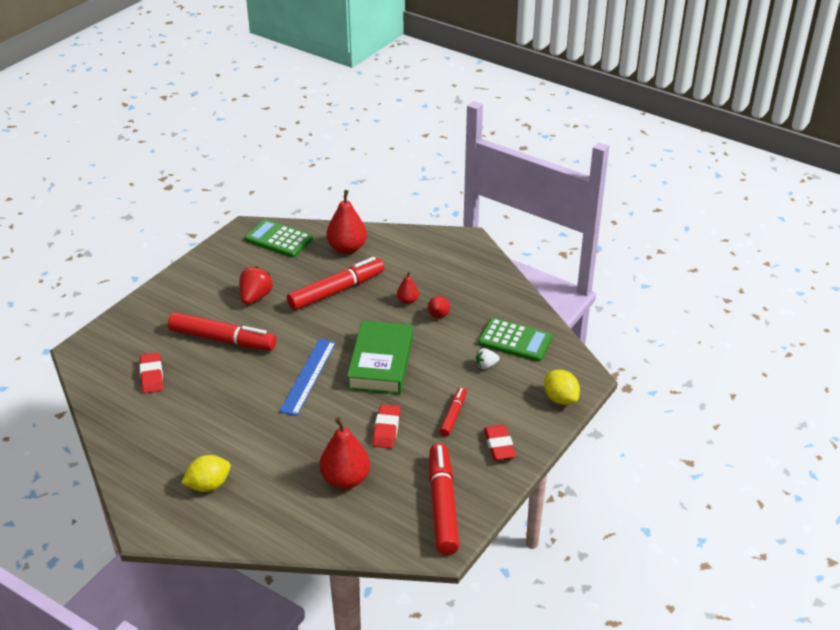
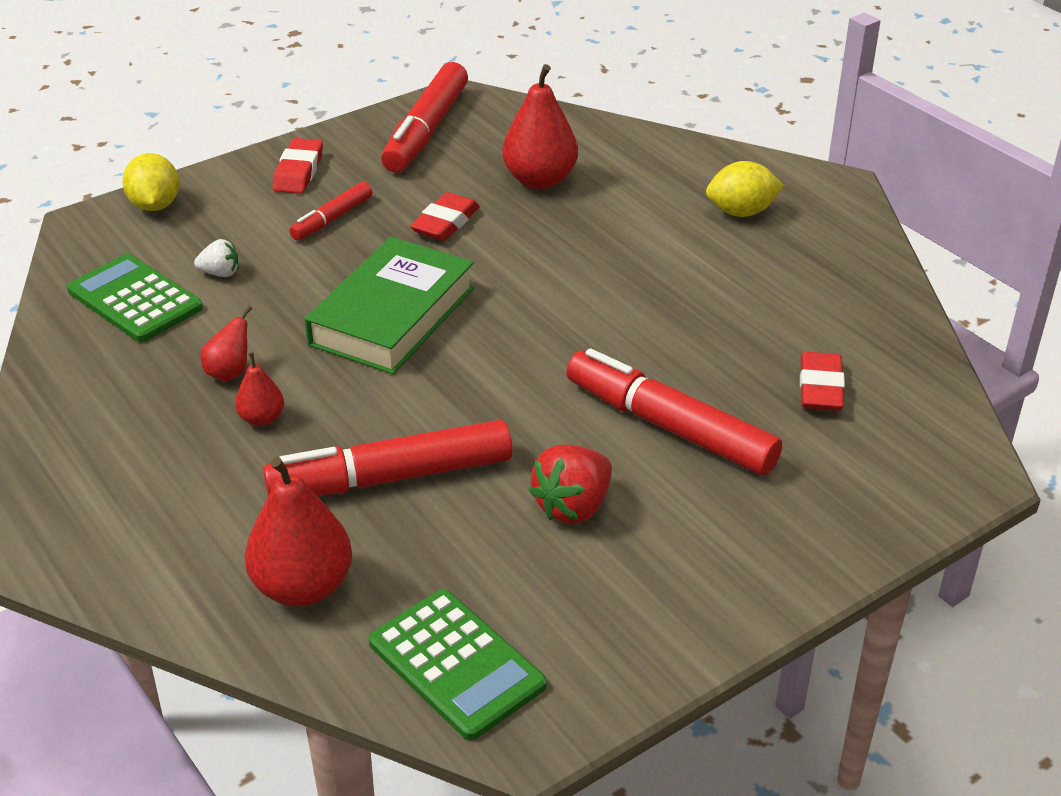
camera: 160 degrees left, 0 degrees up
(308, 376) = (530, 323): blue ruler -> none

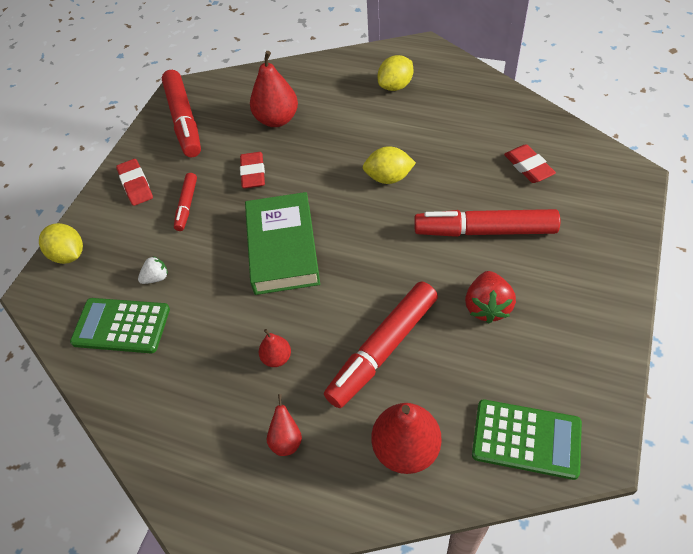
camera: 30 degrees left, 15 degrees up
(229, 373) = (228, 340): red pear -> red pear (286, 440)
(610, 307) = (388, 178): none -> yellow lemon

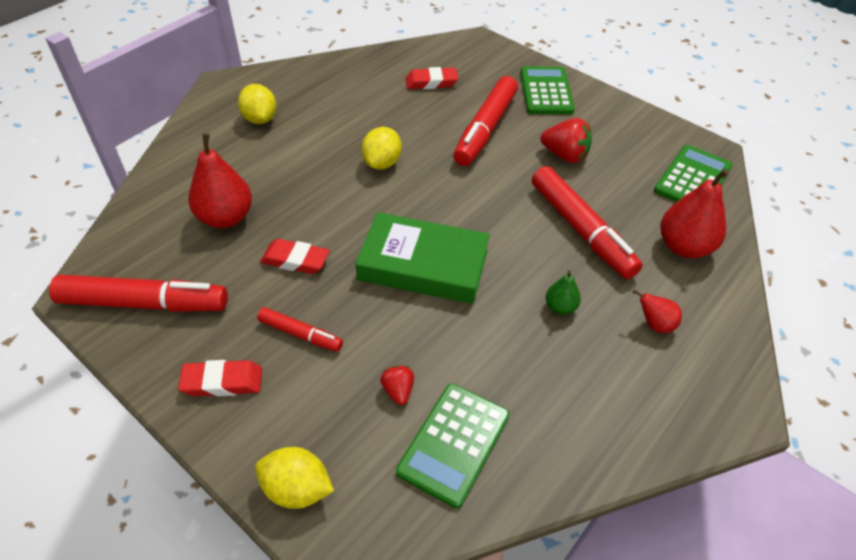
camera: 75 degrees left, 5 degrees down
(69, 255) = (297, 489): yellow lemon -> yellow lemon turned 45 degrees clockwise
(156, 278) = (398, 391): white strawberry -> red strawberry
(277, 358) = (560, 307): red pear -> green pear
(587, 260) = (546, 91): none -> green calculator

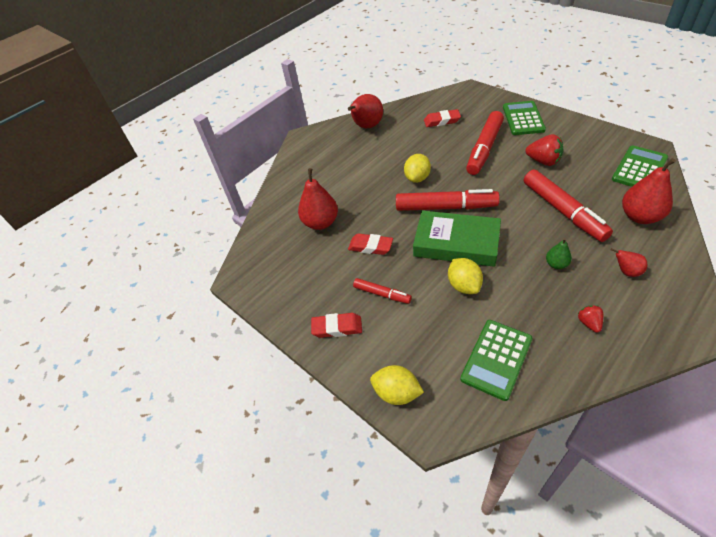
camera: 10 degrees right, 0 degrees up
(144, 303) = (278, 281): red marker -> red marker (445, 207)
(260, 119) = (331, 157): yellow lemon -> yellow lemon (464, 285)
(320, 79) = (367, 126): none -> red pear
(398, 391) = (453, 326): red strawberry -> red strawberry (589, 323)

